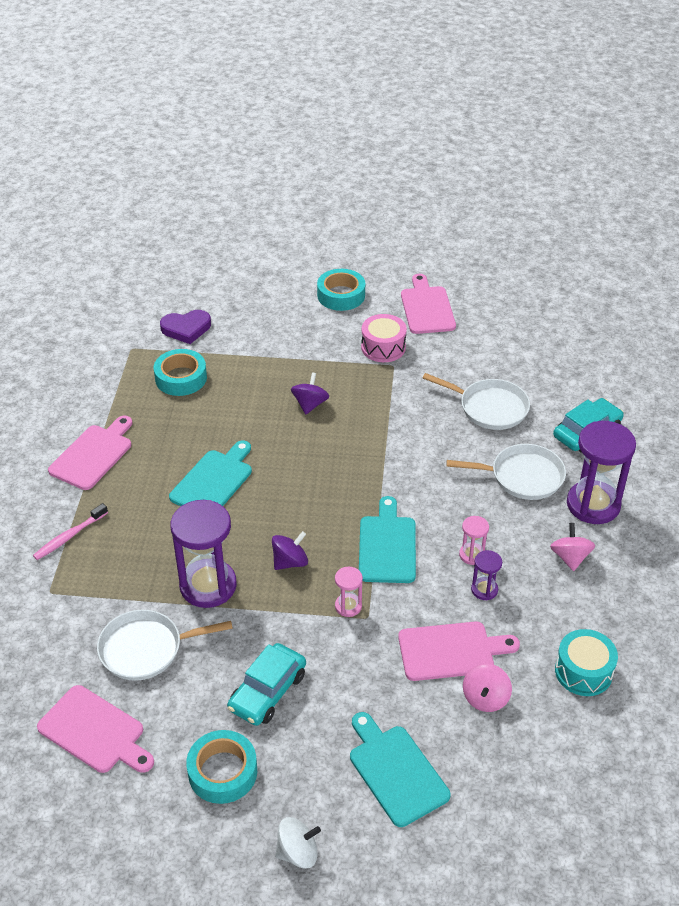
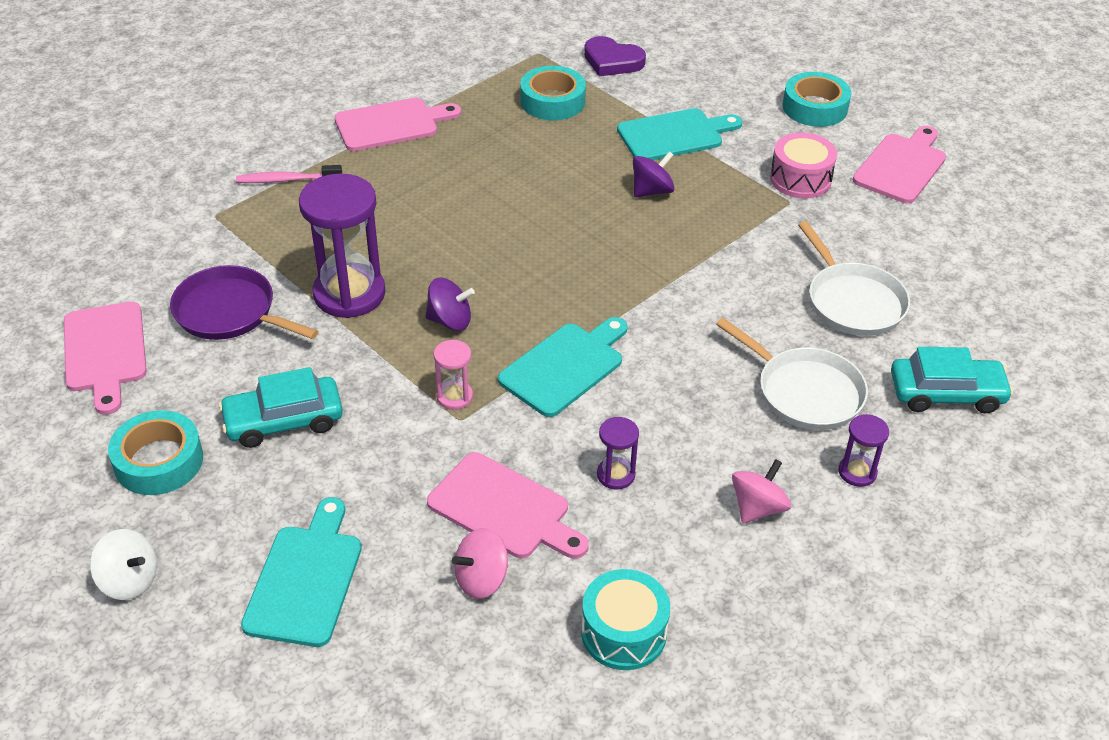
camera: 40 degrees right, 0 degrees up
(145, 649) = (229, 312): white pan -> purple pan
(213, 481) = (469, 207): turquoise cutting board -> turquoise cutting board (674, 135)
(472, 555) = (645, 432): pink hourglass -> none
(593, 504) = (857, 472): purple hourglass -> purple hourglass, size x0.47

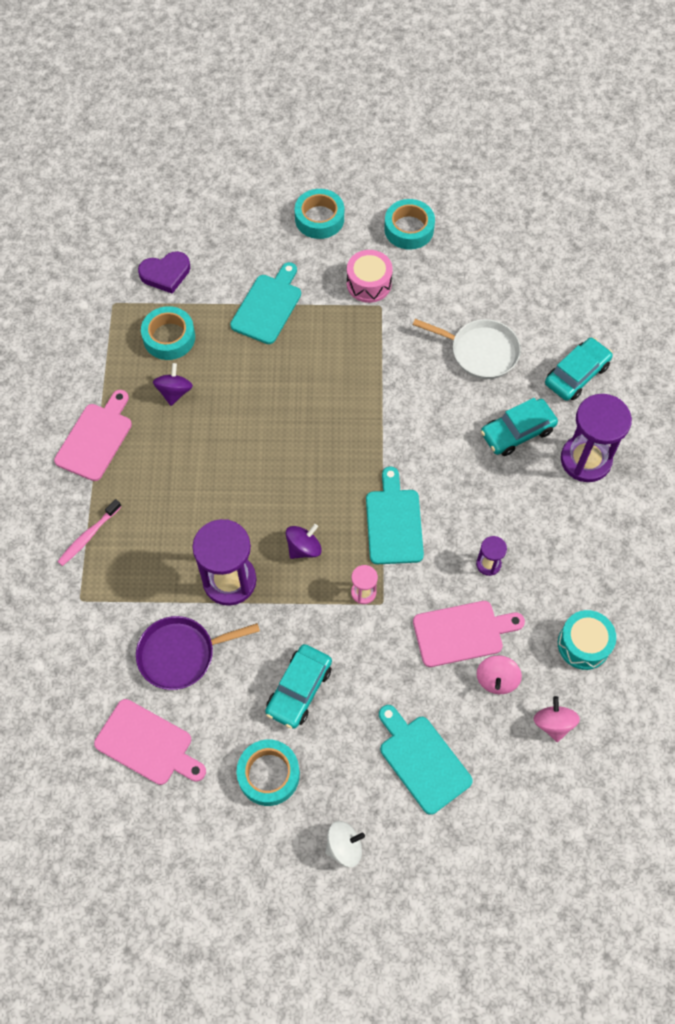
camera: 45 degrees left, 20 degrees up
(652, 191) = (302, 361): purple spinning top -> purple spinning top (174, 392)
(757, 508) = (566, 522): pink spinning top -> pink spinning top (553, 723)
(805, 392) = (517, 432): white pan -> turquoise car
(857, 472) = (585, 460): purple hourglass -> purple hourglass, size x2.12
(901, 166) = (409, 229): pink cutting board -> turquoise tape

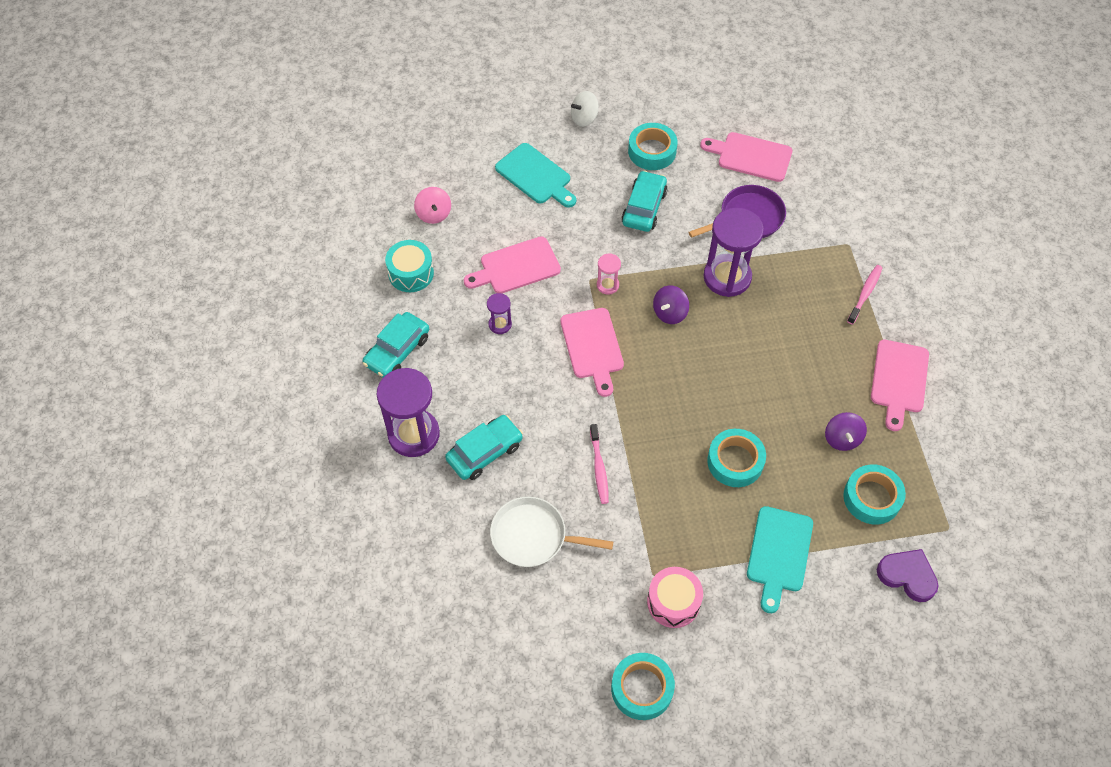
camera: 170 degrees right, 5 degrees down
(165, 274) = (907, 576): purple heart -> purple heart turned 60 degrees clockwise
(319, 218) = (754, 685): turquoise tape -> turquoise tape (735, 461)
(394, 522) = (592, 347): turquoise cutting board -> pink cutting board
(410, 401) = (599, 467): none -> pink toothbrush
(496, 679) = (483, 237): pink spinning top -> none
(576, 374) = (426, 526): turquoise car -> turquoise car (397, 351)

